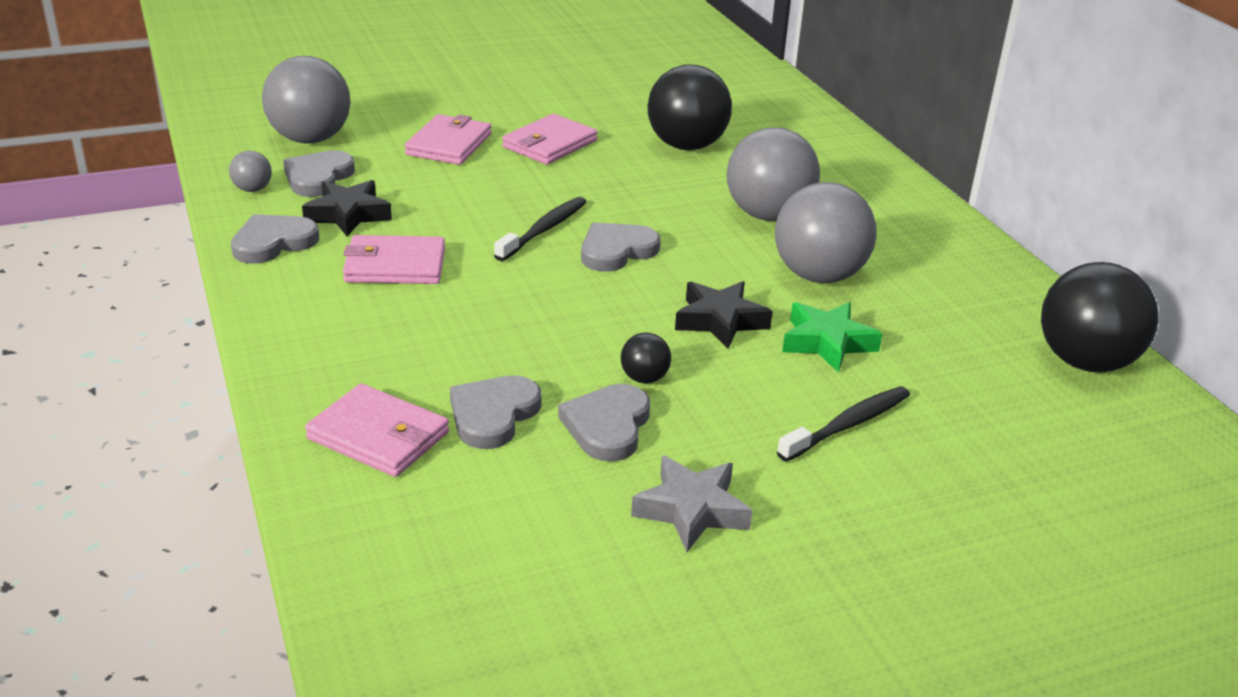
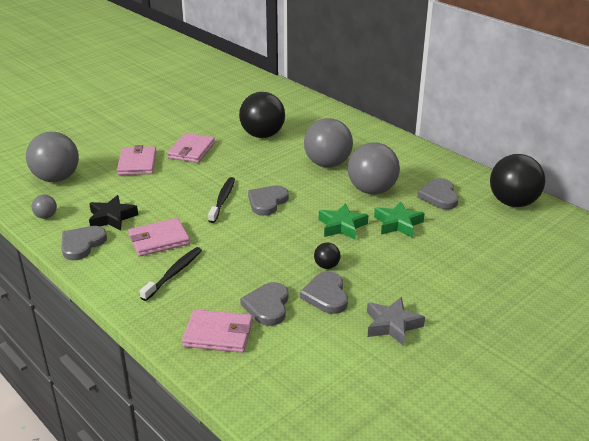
camera: 20 degrees left, 0 degrees up
(318, 177) = (78, 200): grey heart -> grey heart (439, 196)
(720, 321) = (342, 226): black star -> green star
(847, 425) = (433, 262): black toothbrush -> black toothbrush (173, 273)

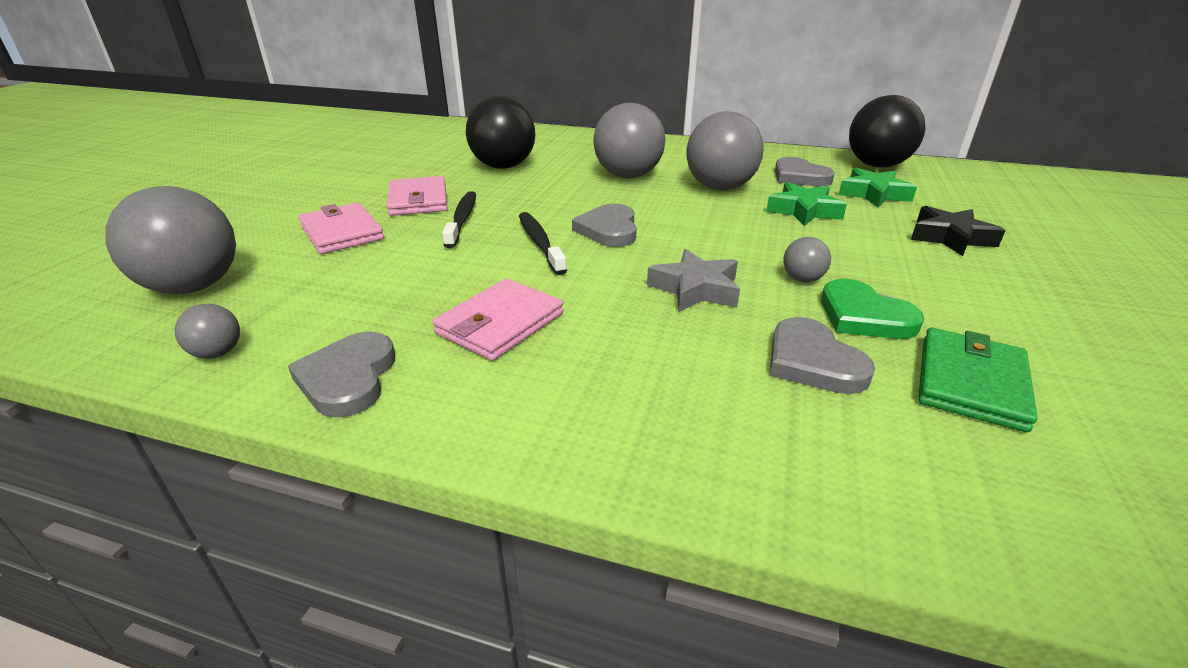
camera: 30 degrees left, 0 degrees up
(112, 217) = (370, 316): black star -> black star (950, 237)
(173, 273) = (592, 367): black toothbrush -> black toothbrush (462, 219)
(218, 334) = (810, 442): pink wallet -> none
(323, 341) = (971, 382): none -> green wallet
(326, 266) = (802, 279): black ball -> grey ball
(326, 295) = (864, 316): grey heart -> green heart
(342, 226) = (745, 230): green star -> green star (873, 194)
(392, 325) = (1005, 323): grey star -> grey star (695, 289)

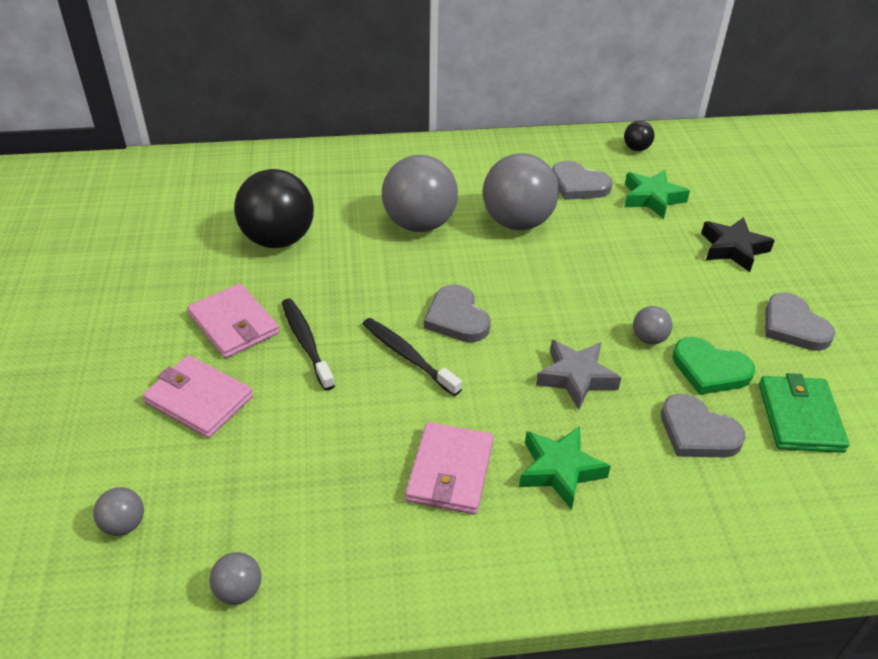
camera: 25 degrees left, 10 degrees up
(194, 287) = (124, 524): grey ball -> grey ball, size x0.45
(348, 378) = (377, 574): grey heart -> grey heart (793, 326)
(803, 211) = (607, 241): green star -> green star (559, 470)
(877, 165) = (636, 148): black ball -> black ball, size x0.45

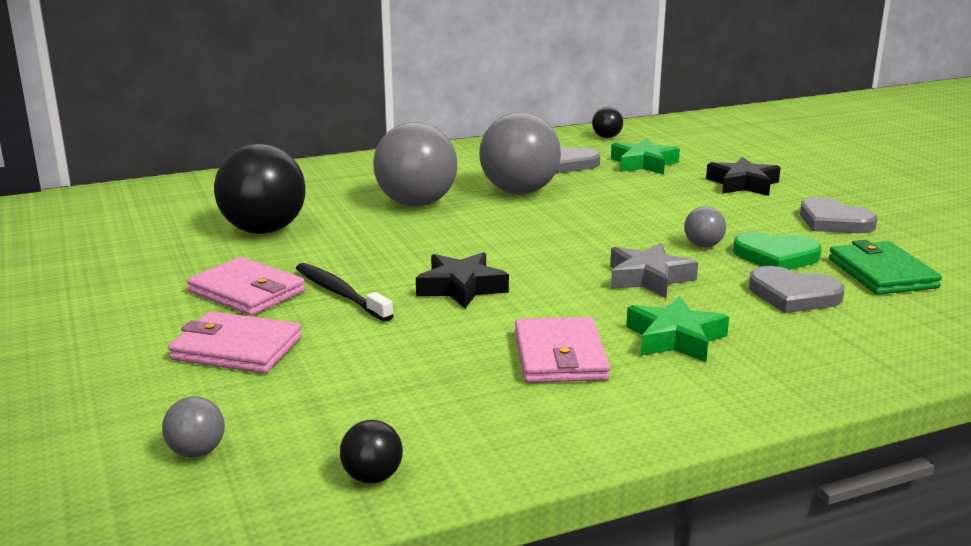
camera: 15 degrees left, 20 degrees down
(239, 591) = (372, 477): grey ball -> black ball
(408, 356) = (461, 288): black toothbrush -> black star
(456, 318) = (497, 257): grey heart -> none

